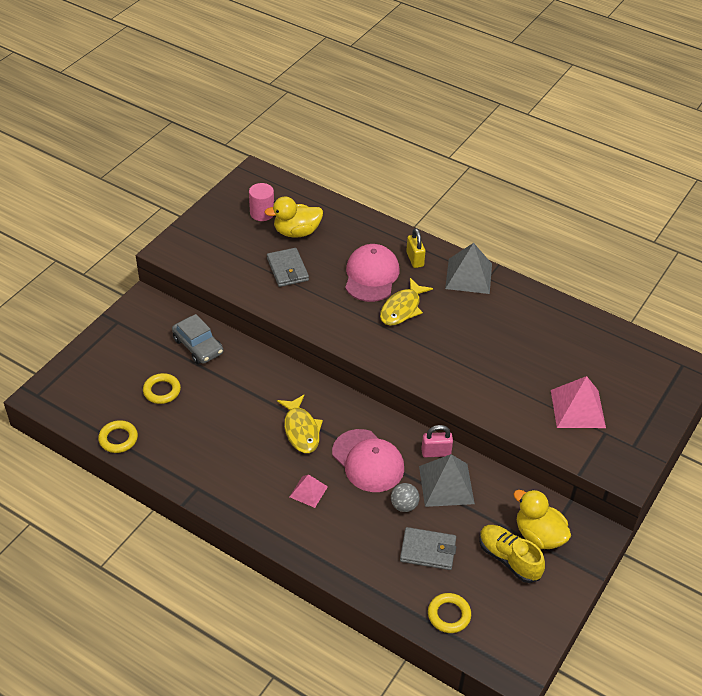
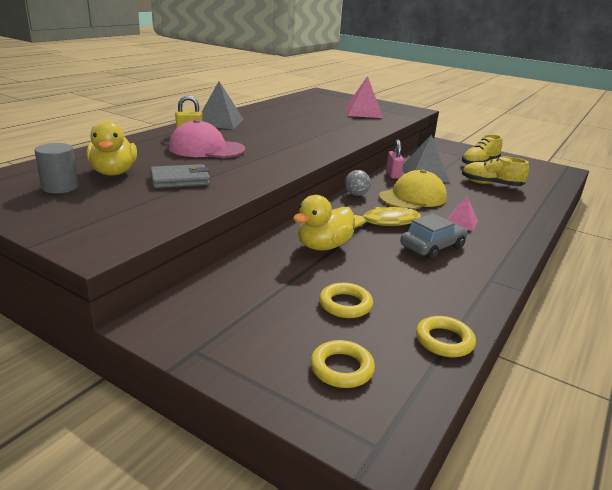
camera: 90 degrees left, 20 degrees down
(198, 346) = (261, 276): grey car -> grey car (432, 247)
(262, 213) = (60, 187): pink cylinder -> grey cylinder
(368, 461) = (413, 197): pink cap -> yellow cap
(402, 308) = (256, 142): yellow fish -> none
(404, 505) = (453, 188): grey ball -> grey ball (356, 194)
(428, 550) = (491, 184): grey wallet -> yellow shoe
(449, 615) = (541, 183): yellow ring -> yellow ring (341, 368)
(538, 535) = (454, 155): yellow duck -> yellow duck (323, 246)

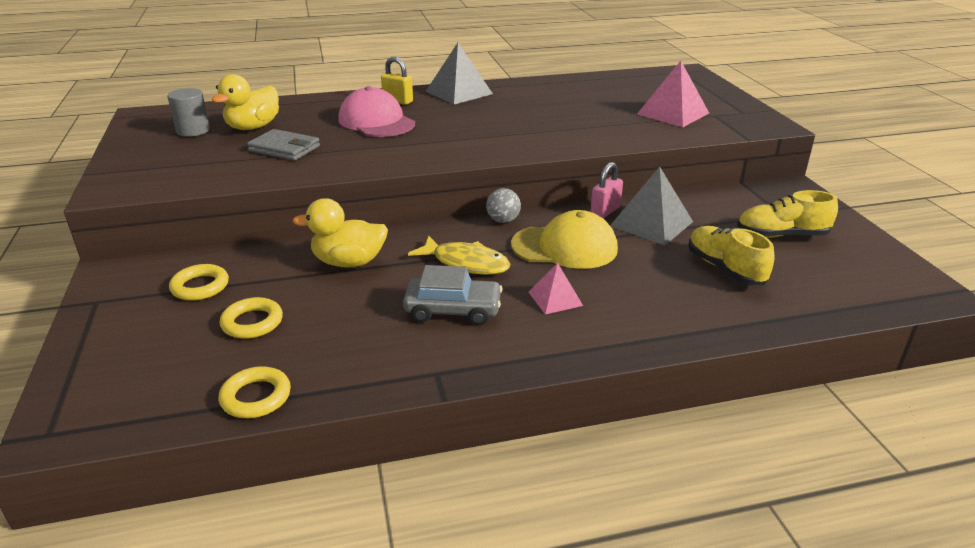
camera: 45 degrees right, 5 degrees up
(341, 368) = (143, 368): yellow ring -> yellow ring (200, 287)

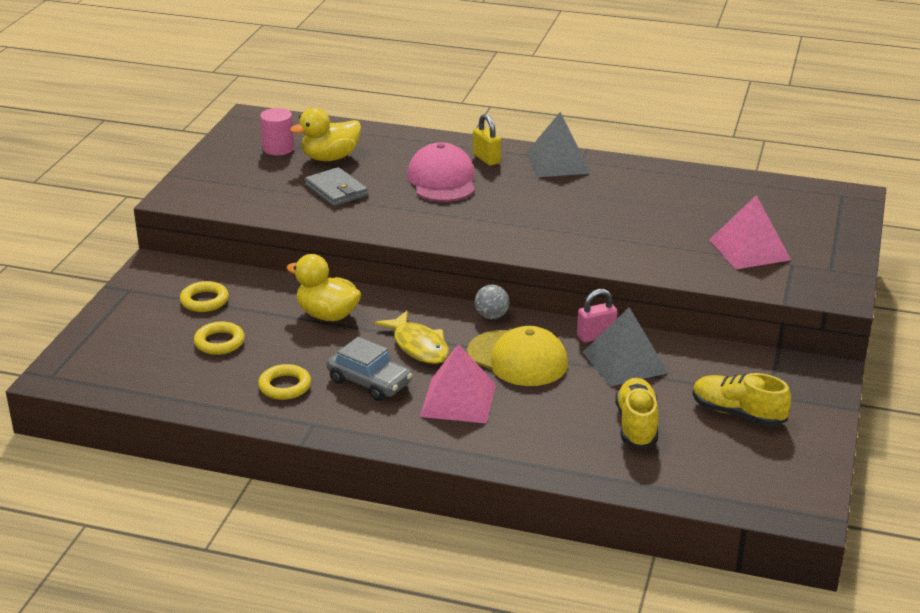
camera: 30 degrees right, 0 degrees up
(193, 131) = (278, 148): grey cylinder -> pink cylinder
(256, 397) = (183, 397): yellow ring -> yellow ring (285, 386)
(555, 298) = (458, 400): pink pyramid -> pink pyramid, size x1.73

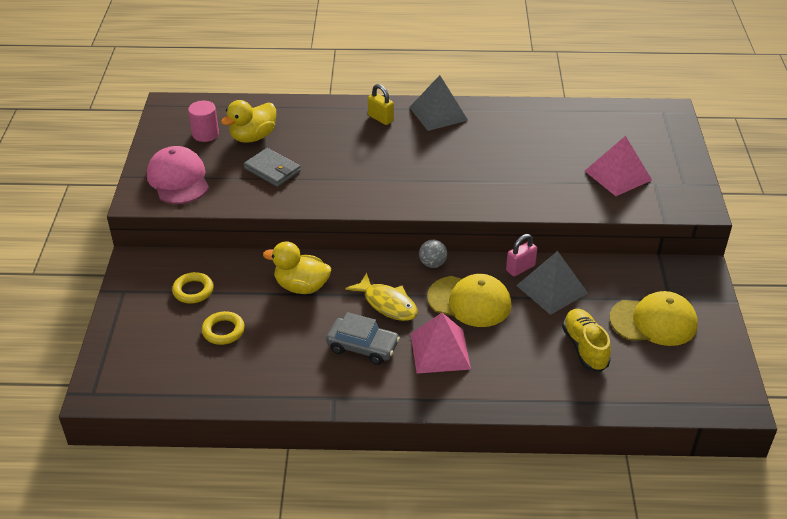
camera: 15 degrees left, 10 degrees up
(285, 386) = (296, 365): yellow ring -> none
(442, 180) = (354, 145): pink cap -> pink cap (178, 179)
(737, 413) = (653, 322): yellow shoe -> yellow cap

